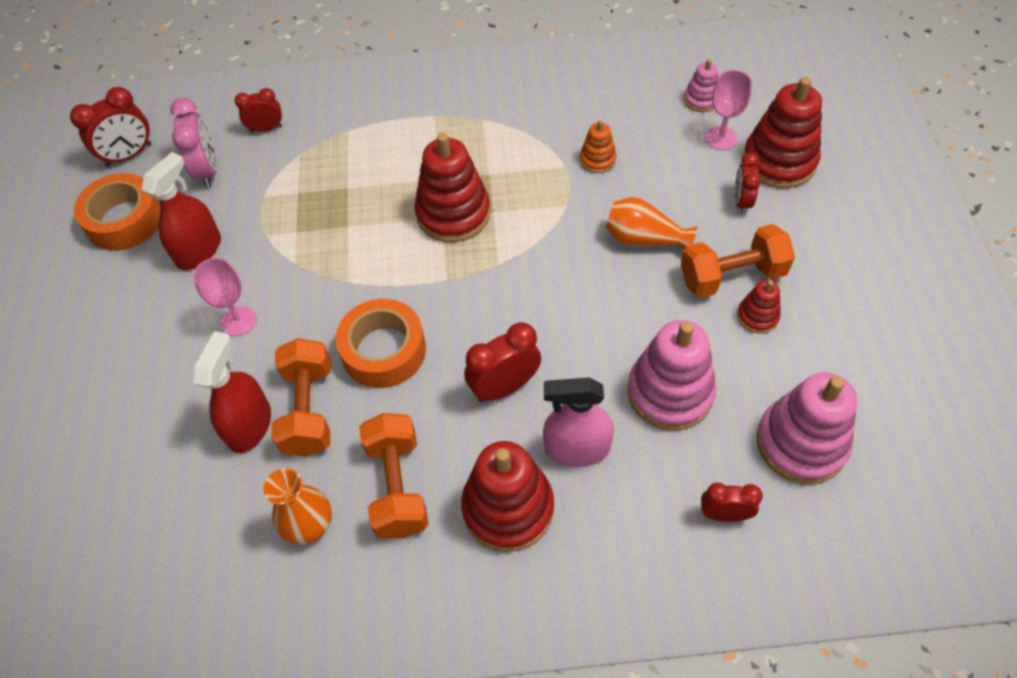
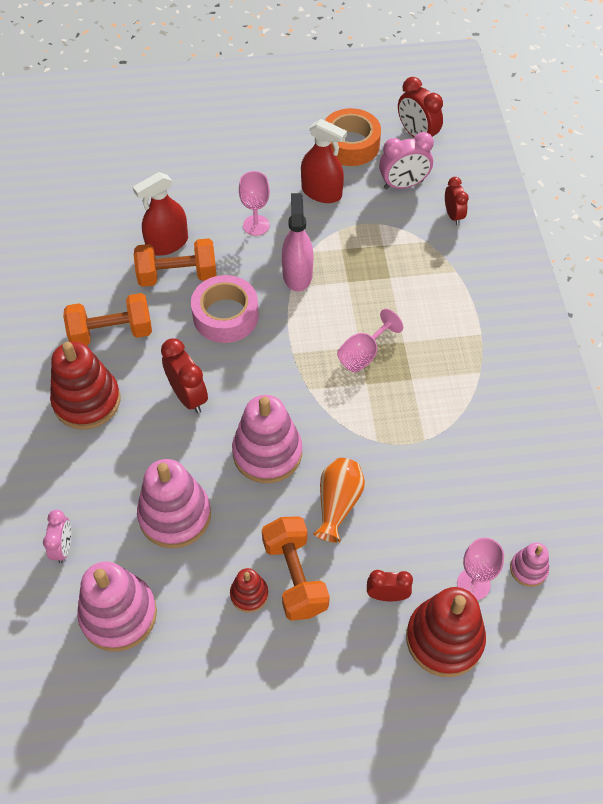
camera: 85 degrees right, 0 degrees up
(249, 425) = (167, 243): red spray bottle -> red spray bottle turned 135 degrees clockwise
(308, 524) = (90, 285): orange vase -> none
(383, 351) = (225, 316): orange tape -> pink tape
(453, 213) = (363, 354): red stacking toy -> pink goblet
(577, 448) = (130, 446): pink spray bottle -> pink spray bottle (297, 274)
(583, 303) = (267, 453): none -> pink stacking toy
(597, 160) = (435, 468): orange stacking toy -> none
(724, 514) = (63, 547): red clock -> pink clock

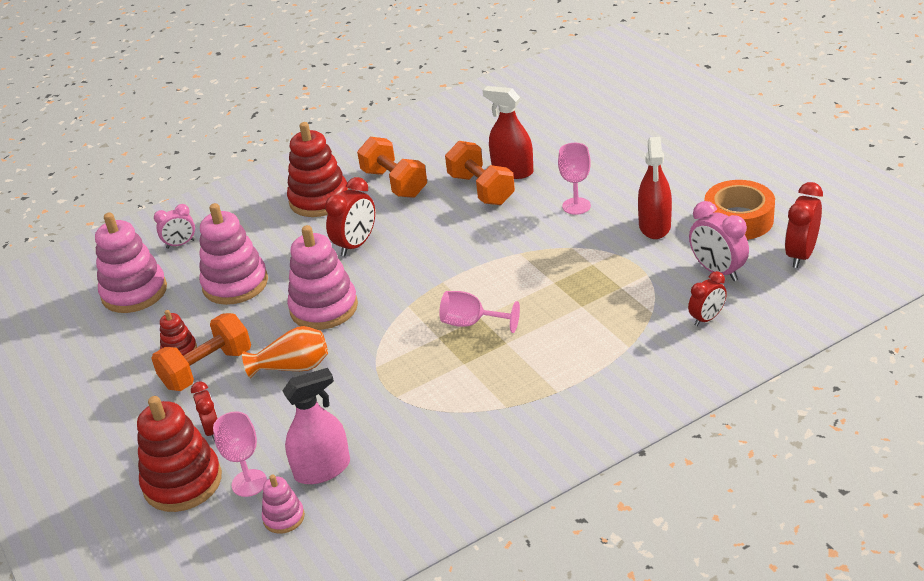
camera: 70 degrees right, 20 degrees down
(225, 316) = (456, 230): pink tape -> none
(297, 274) = (537, 250): pink spray bottle -> pink spray bottle (322, 469)

